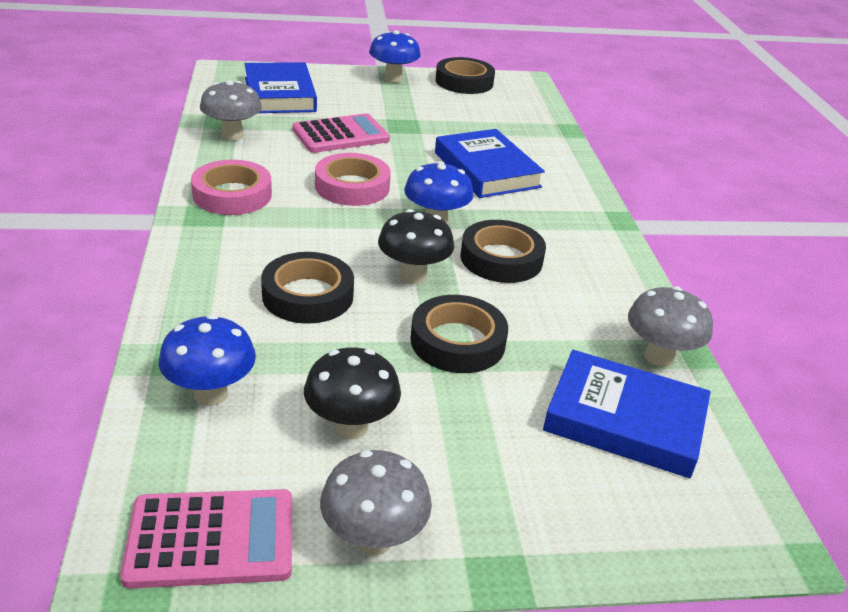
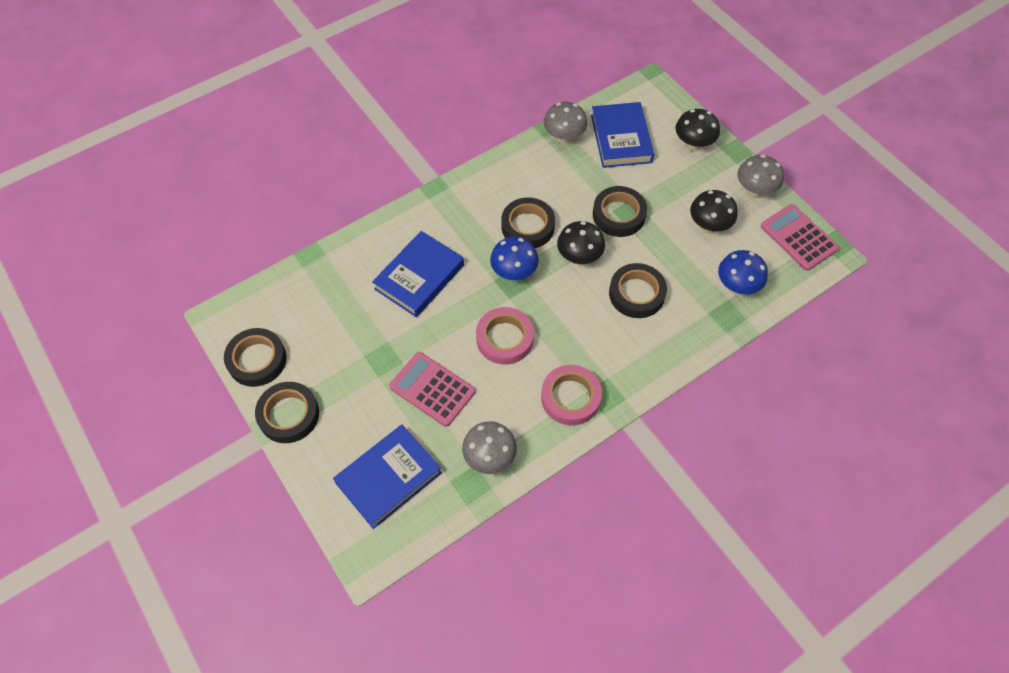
camera: 115 degrees left, 25 degrees up
(393, 79) = (289, 415): blue mushroom -> black tape
(555, 512) = (693, 145): none -> black mushroom

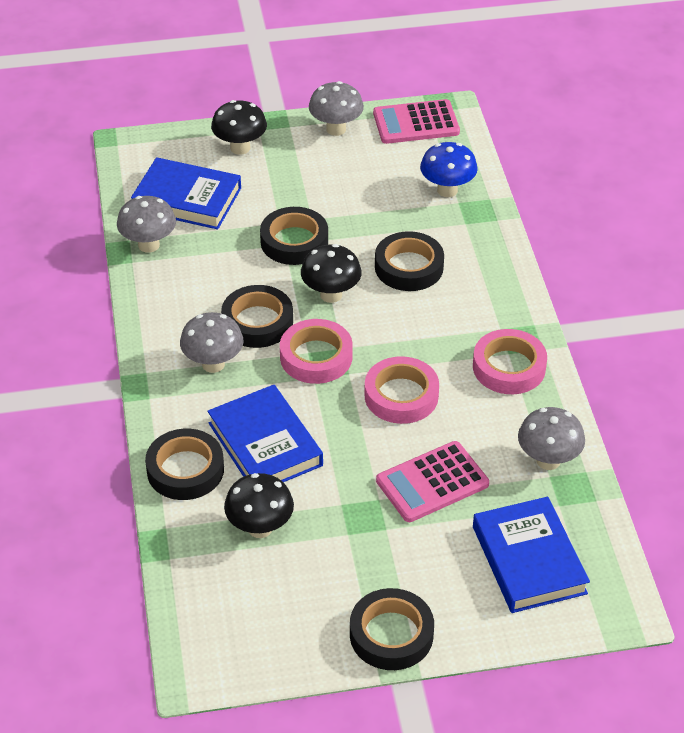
camera: 65 degrees left, 15 degrees down
(257, 360) = (289, 647): black tape -> black tape (185, 470)
(475, 219) = (213, 364): none -> grey mushroom
(514, 273) = (316, 357): blue mushroom -> pink tape
(708, 226) = (358, 180): black mushroom -> black mushroom (260, 528)

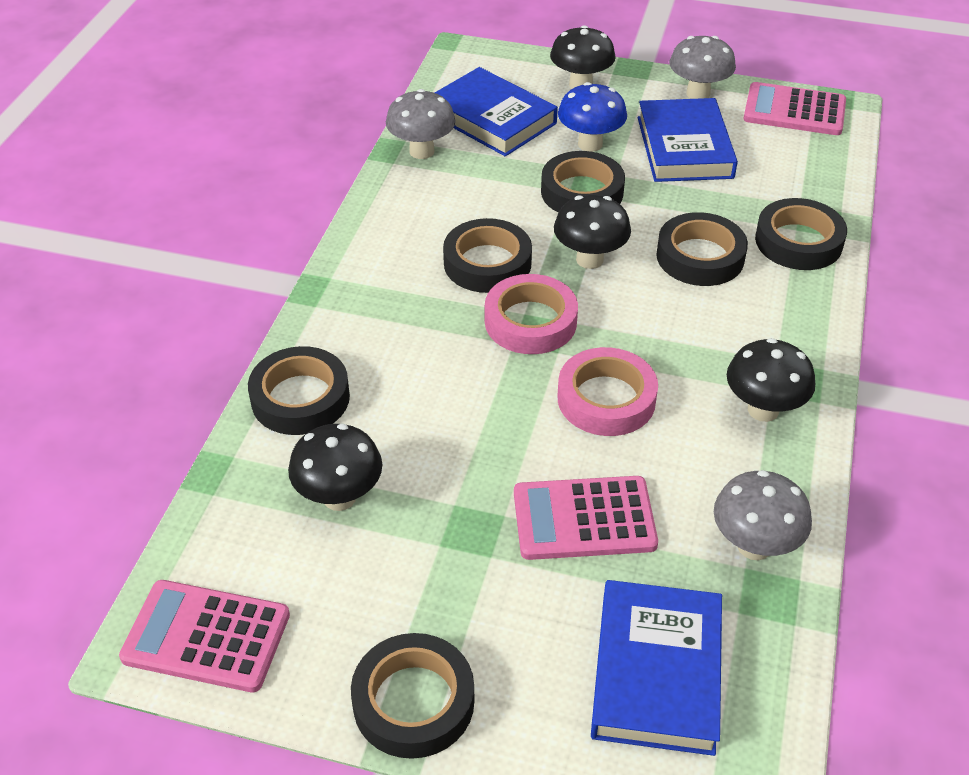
camera: 25 degrees right, 0 degrees up
(213, 364) = (409, 292): grey mushroom -> none
(231, 649) = (206, 636): none -> pink calculator
(265, 444) = (409, 400): blue book -> blue book (684, 147)
(447, 190) = (793, 188): blue mushroom -> blue mushroom (590, 144)
(471, 233) = (798, 241): none -> black tape
(509, 367) = (763, 410): pink tape -> black mushroom

